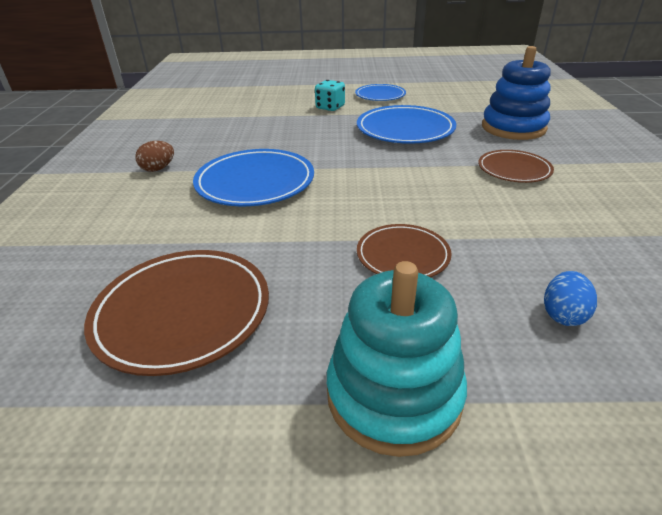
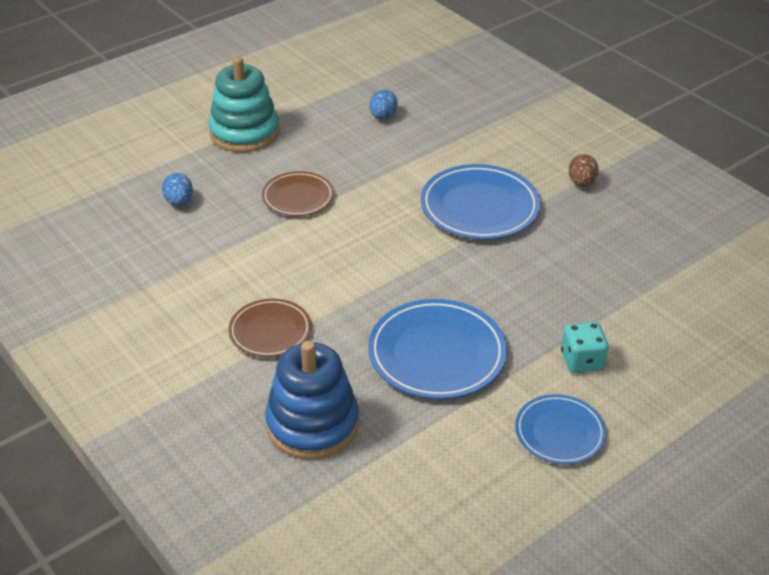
camera: 140 degrees right, 5 degrees up
(182, 313) = (383, 116): brown plate -> blue egg

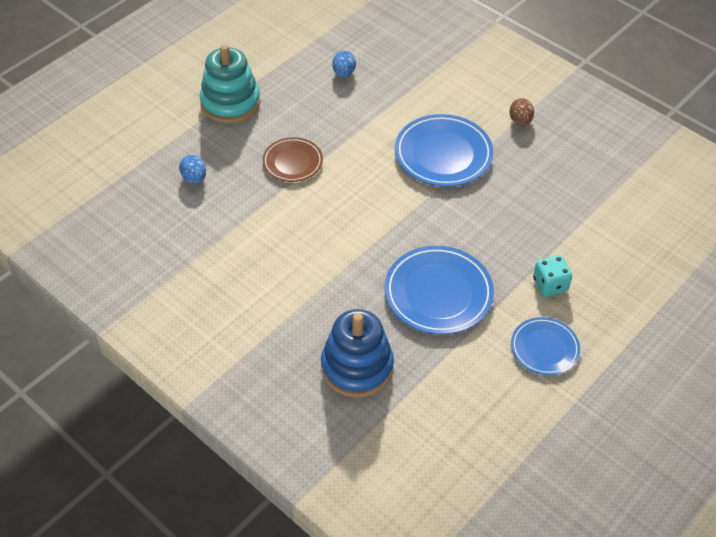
camera: 10 degrees left, 10 degrees up
(270, 331) = (302, 290): brown plate -> none

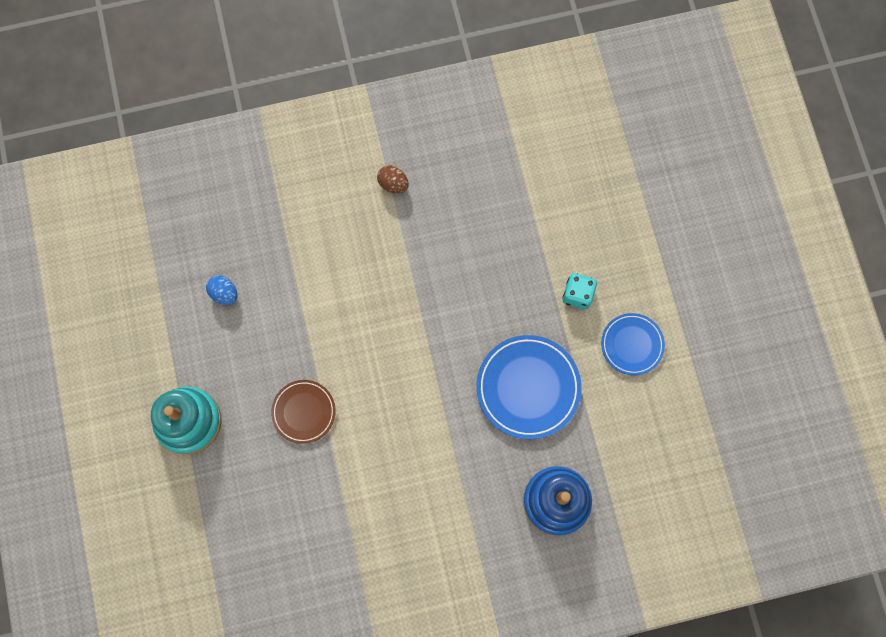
camera: 55 degrees left, 25 degrees up
(194, 178) = (262, 511): blue egg -> none
(443, 154) = (385, 276): blue plate -> none

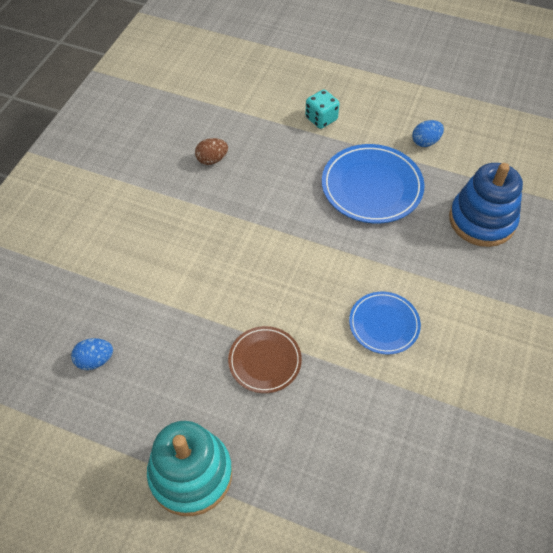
camera: 55 degrees left, 20 degrees down
(393, 184) = (125, 179): brown egg -> brown egg (212, 160)
(616, 403) = (425, 142): none -> blue egg
(632, 345) = (386, 110): blue plate -> blue plate (384, 324)

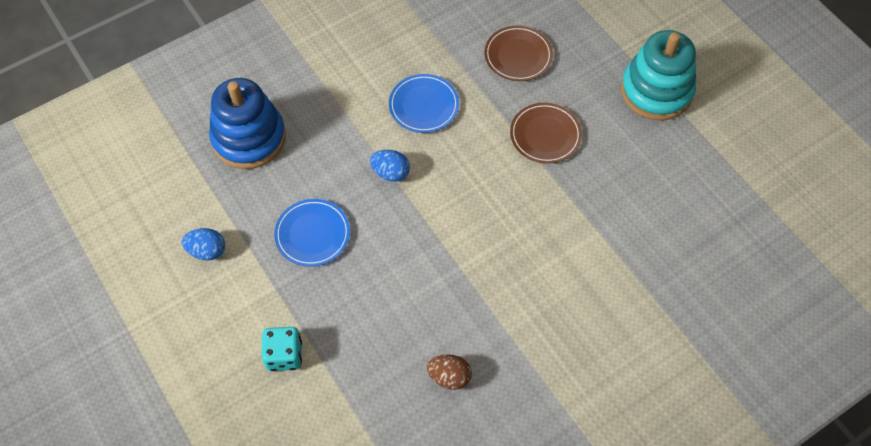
camera: 145 degrees left, 5 degrees up
(95, 360) = (692, 220): blue egg -> blue egg (390, 173)
(346, 427) = (518, 56): none -> brown plate
(371, 187) = (312, 234): blue plate -> blue plate, size x0.61

